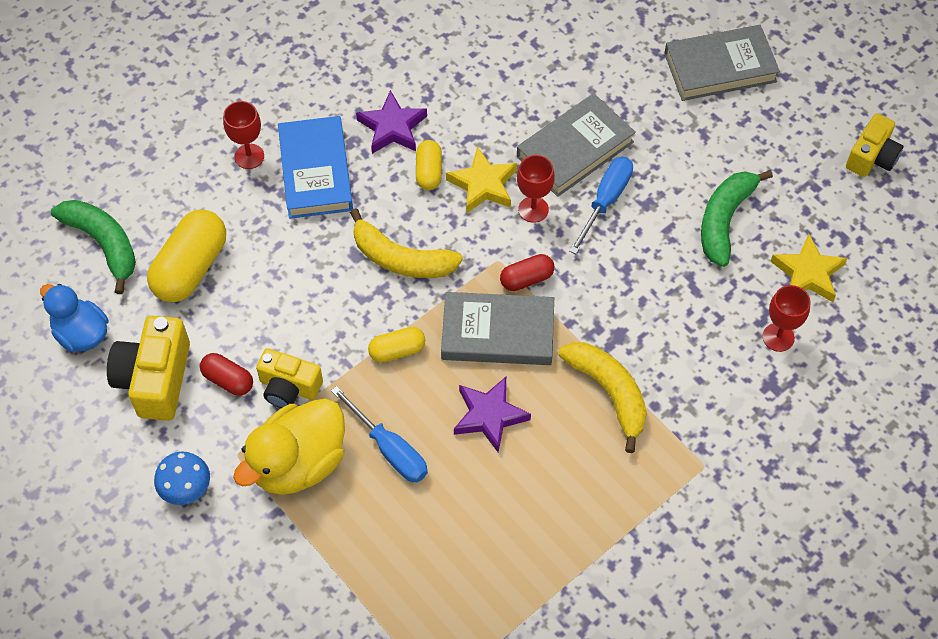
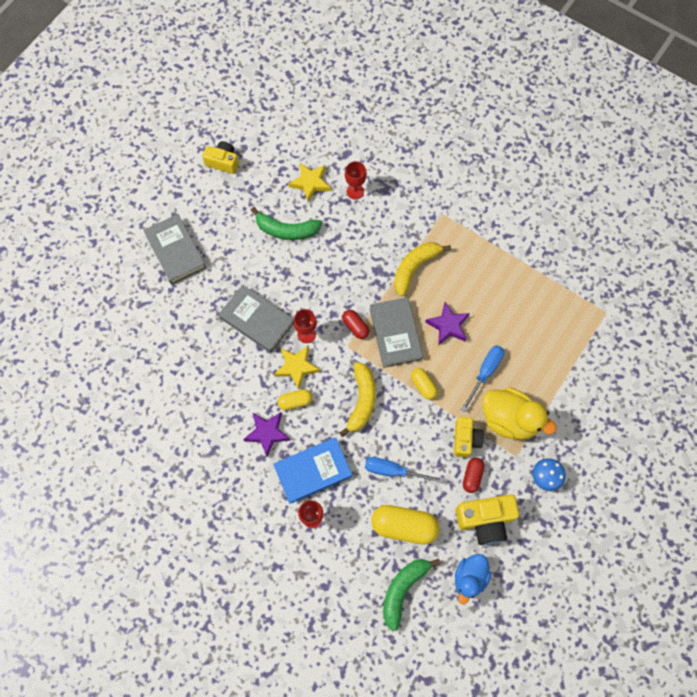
camera: 105 degrees left, 10 degrees up
(605, 201) = (290, 295): blue screwdriver -> blue screwdriver (393, 471)

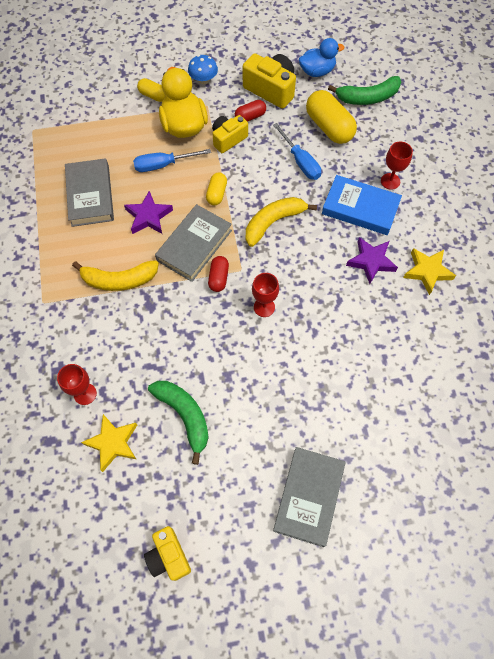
camera: 135 degrees left, 5 degrees down
(257, 320) = (294, 356): grey book -> grey book (90, 195)
(295, 401) = (326, 265): yellow capsule -> yellow capsule (153, 95)
(296, 367) = (299, 289): yellow star -> yellow star (427, 271)

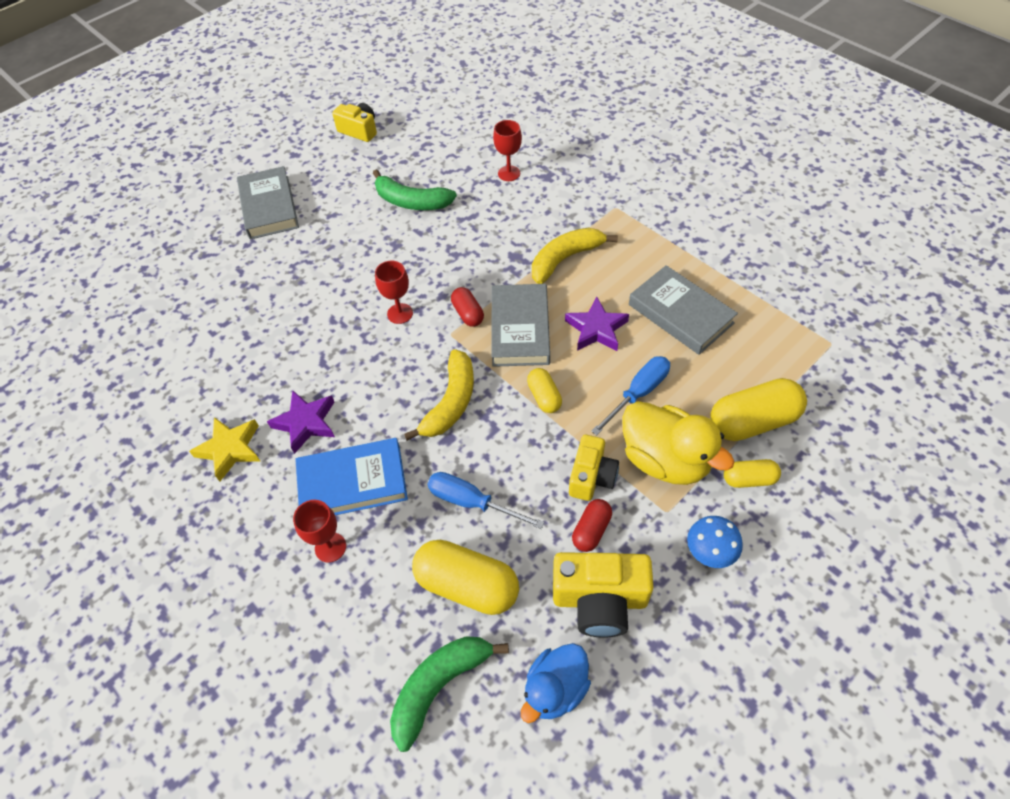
camera: 150 degrees right, 10 degrees down
(113, 443) = (456, 160): yellow star -> none
(121, 117) = (753, 421): none -> yellow capsule

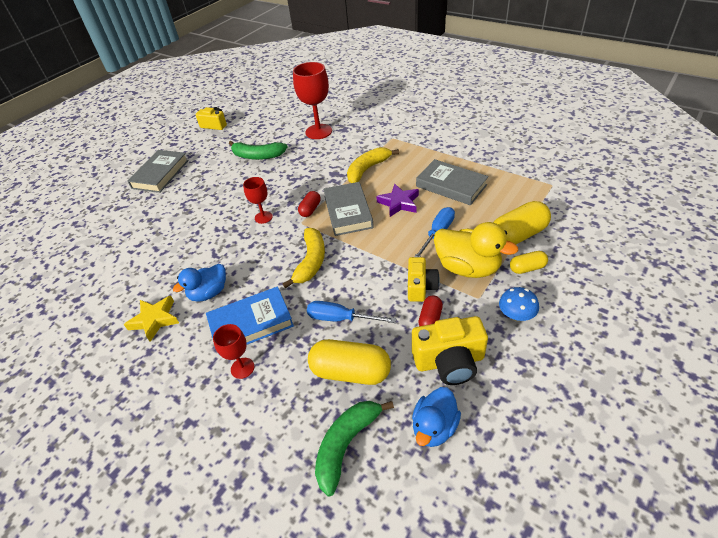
camera: 10 degrees left, 10 degrees down
(269, 207) = (160, 174): grey book -> grey book turned 45 degrees clockwise
(306, 423) = (209, 293): purple star -> blue duck
(468, 314) = (310, 209): red capsule -> red capsule turned 60 degrees clockwise
(509, 173) = (318, 131): red goblet -> red goblet, size x1.82
(544, 397) = (375, 247): yellow capsule -> none

